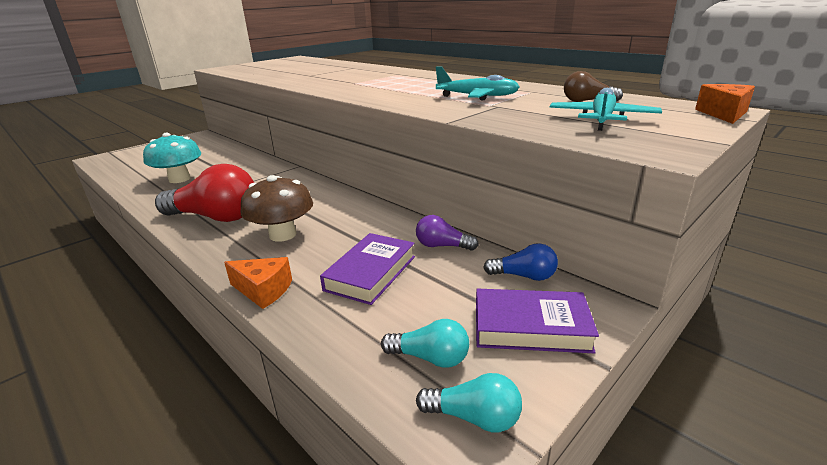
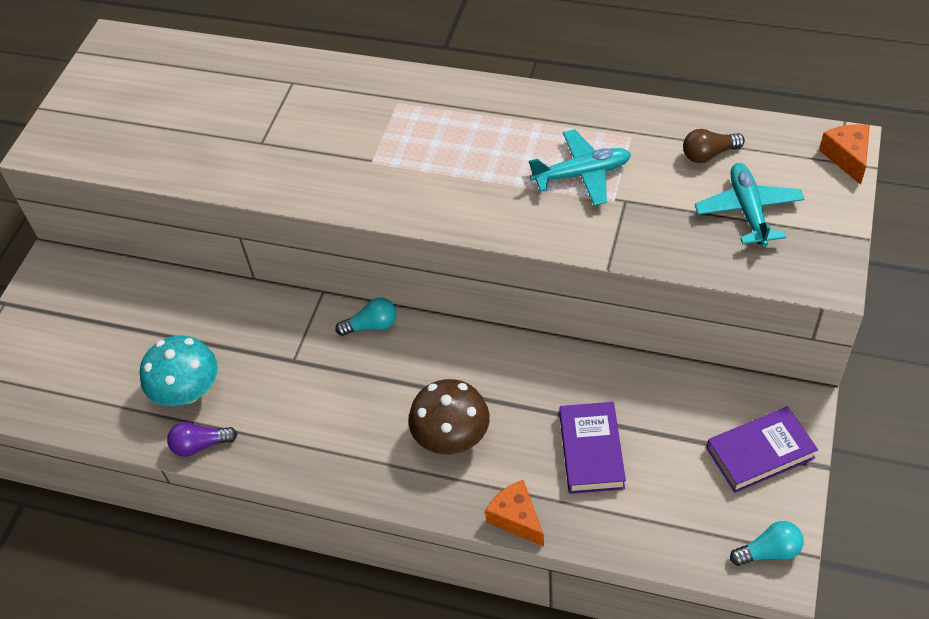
camera: 25 degrees left, 25 degrees up
(216, 217) = (340, 443): red light bulb -> none
(263, 290) = (516, 518): orange cheese -> orange cheese turned 120 degrees counterclockwise
(430, 358) = (709, 519): turquoise light bulb -> turquoise light bulb (371, 326)
(442, 246) = (626, 382): purple light bulb -> purple light bulb (200, 445)
(524, 276) = (723, 394): blue light bulb -> none

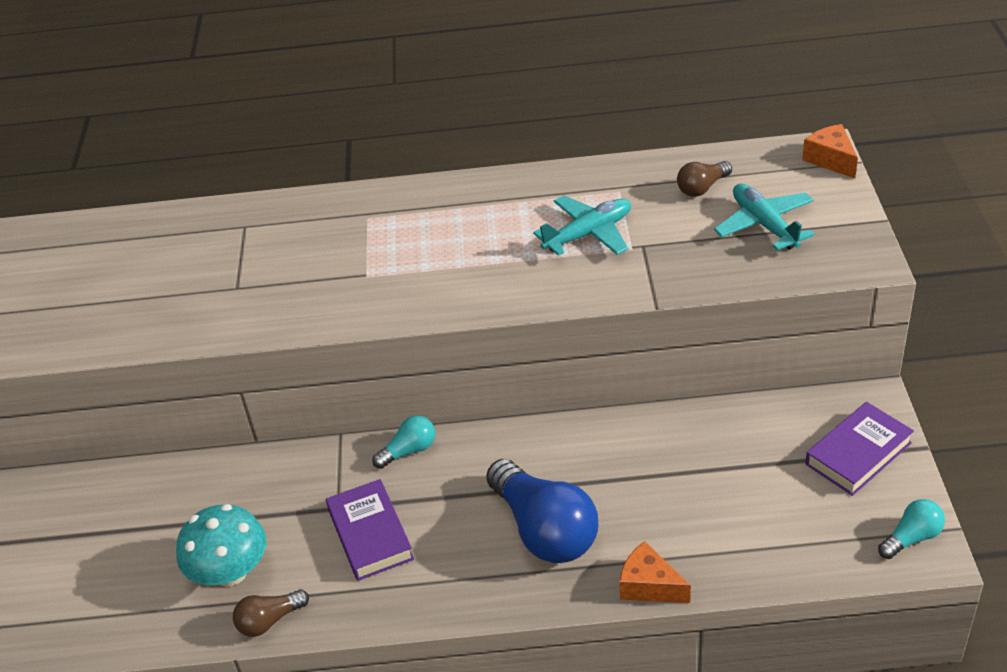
camera: 20 degrees left, 10 degrees down
(200, 445) = (269, 621): purple light bulb -> brown light bulb
(451, 437) = (544, 530): brown mushroom -> blue light bulb
(591, 451) = (694, 501): purple book -> purple book (370, 534)

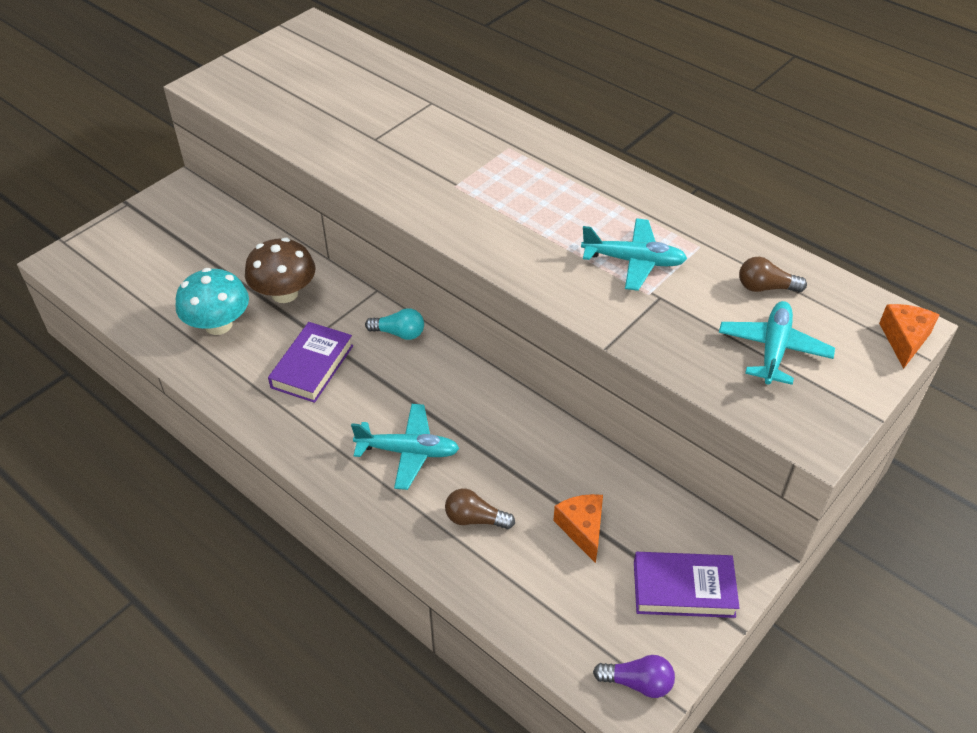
camera: 40 degrees right, 5 degrees up
(257, 499) = (284, 293): none -> brown mushroom
(269, 621) = (200, 370): brown light bulb -> brown light bulb (475, 519)
(544, 530) = (408, 451): blue light bulb -> turquoise plane
(649, 585) = (420, 545): orange cheese -> orange cheese (582, 529)
(911, 538) = (637, 682): turquoise light bulb -> purple light bulb

